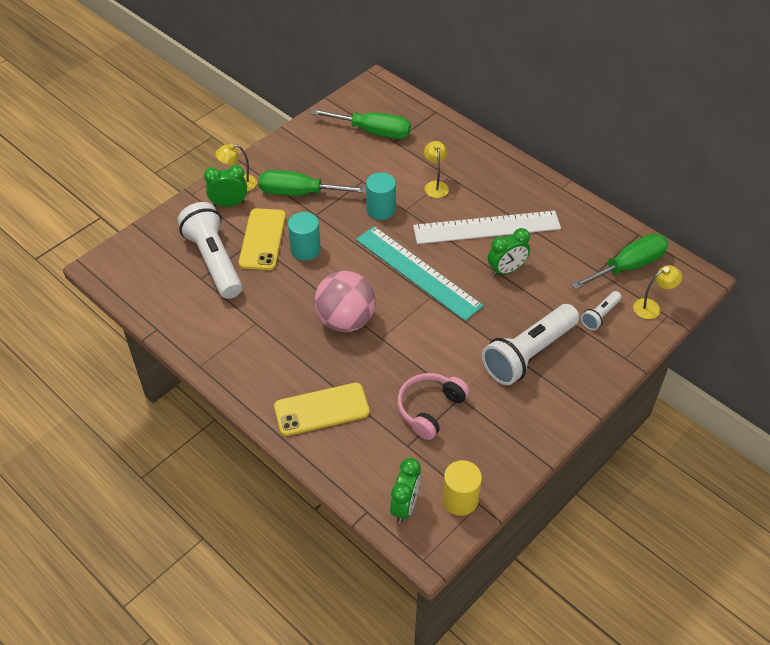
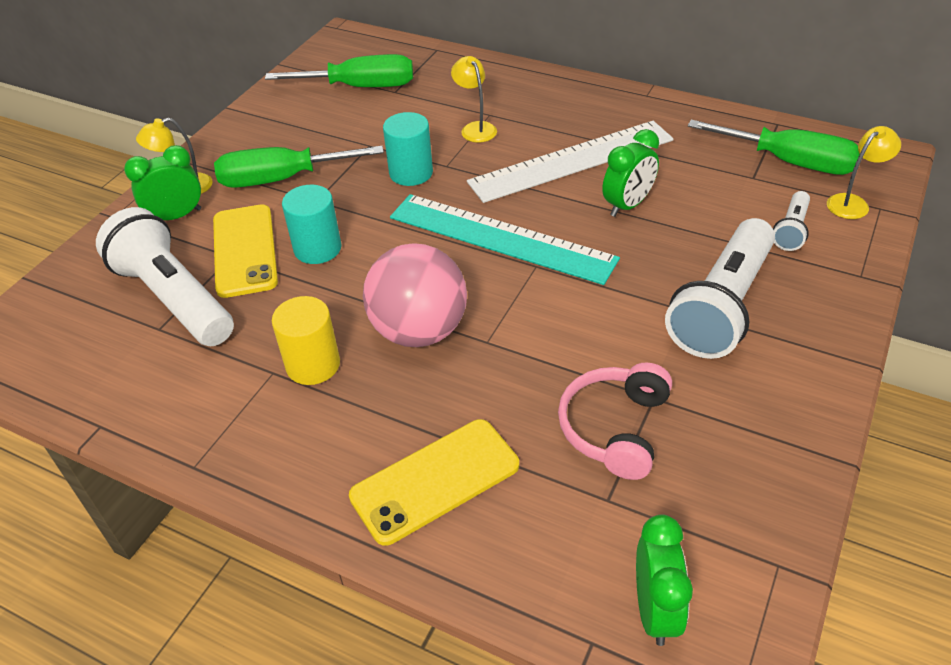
camera: 15 degrees left, 5 degrees down
(460, 499) = (743, 567): yellow cylinder -> yellow cylinder (313, 365)
(628, 266) = (789, 162): green screwdriver -> green screwdriver turned 75 degrees clockwise

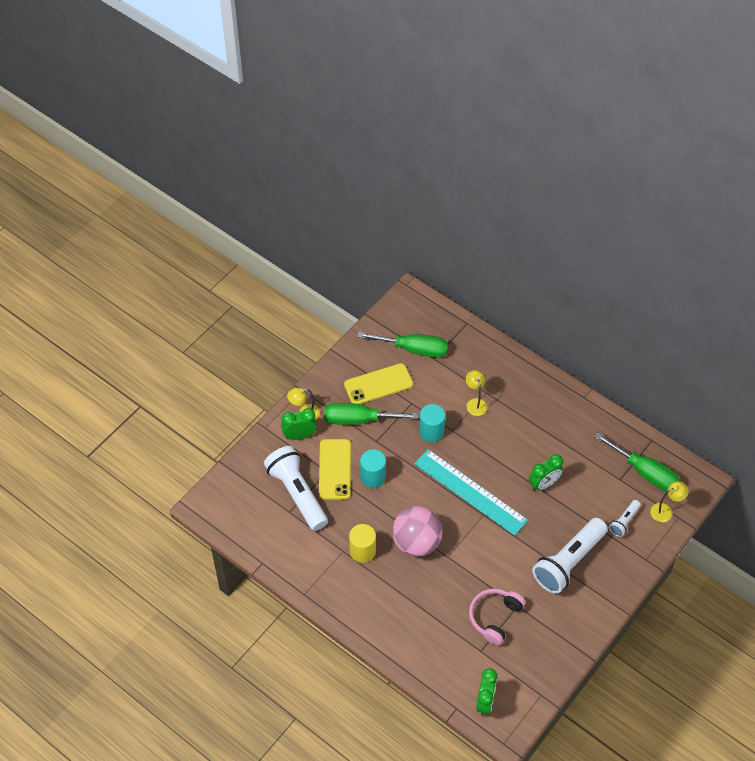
camera: 10 degrees right, 10 degrees up
(435, 481) = (409, 625): yellow phone -> yellow phone (378, 384)
(571, 161) = (523, 443): white ruler -> none

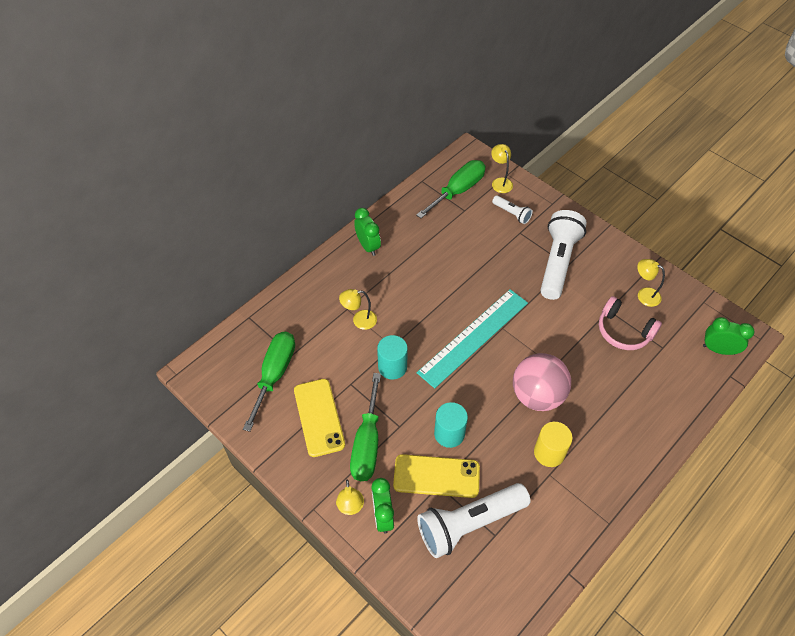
camera: 85 degrees left, 0 degrees up
(541, 639) = (644, 294): none -> yellow lamp
(544, 484) = (467, 271): green clock -> green clock (368, 246)
(568, 562) = (557, 262): white flashlight -> white flashlight turned 120 degrees counterclockwise

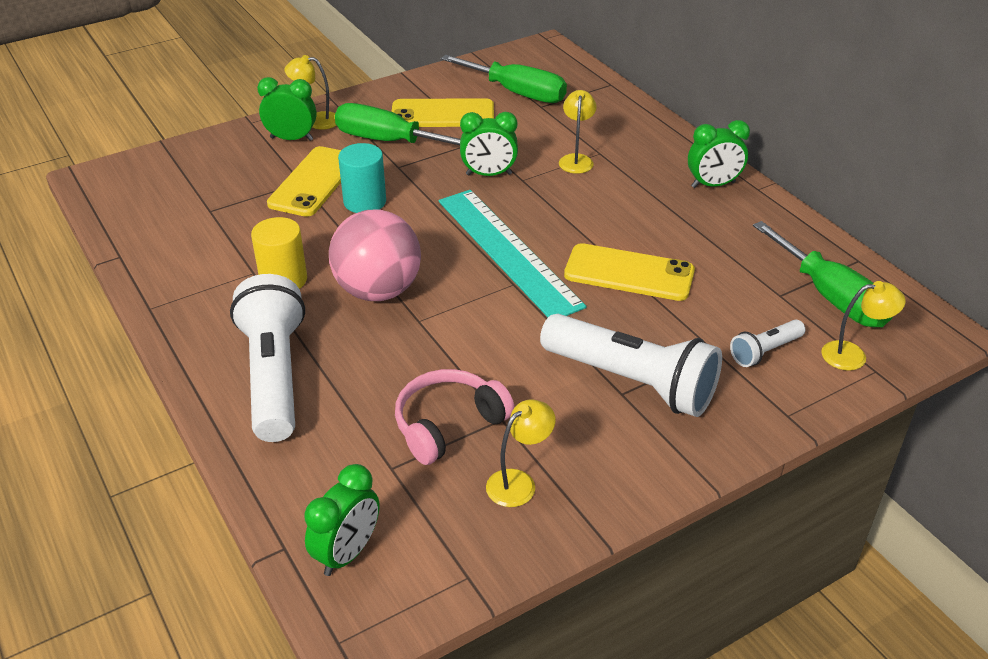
camera: 105 degrees right, 15 degrees down
(392, 367) = (489, 174): turquoise cylinder -> green clock
(469, 524) = (237, 194): white flashlight -> white flashlight (273, 375)
(471, 275) = (629, 273): none -> yellow phone

